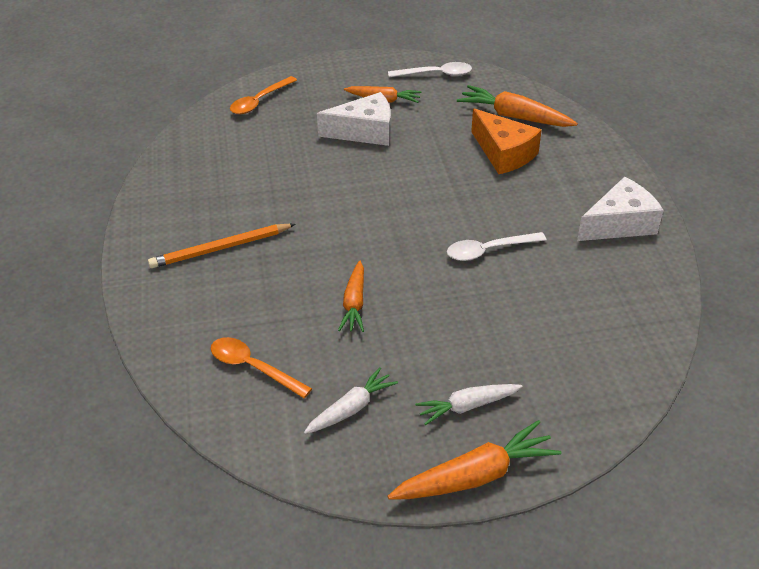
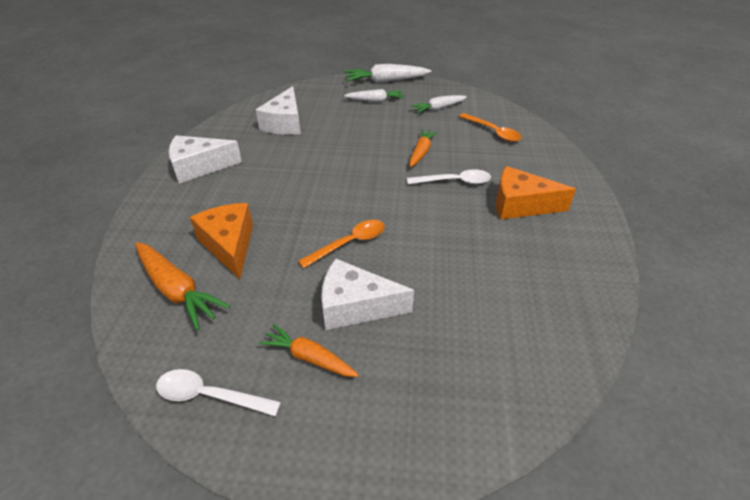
camera: 165 degrees left, 0 degrees up
(220, 248) = (520, 205): orange pencil -> orange cheese
(259, 101) = (482, 399): orange spoon -> orange spoon (349, 243)
(476, 475) = (385, 81): orange carrot -> white carrot
(488, 250) = (310, 167): white spoon -> white spoon (455, 182)
(578, 318) = (284, 123): none -> white cheese

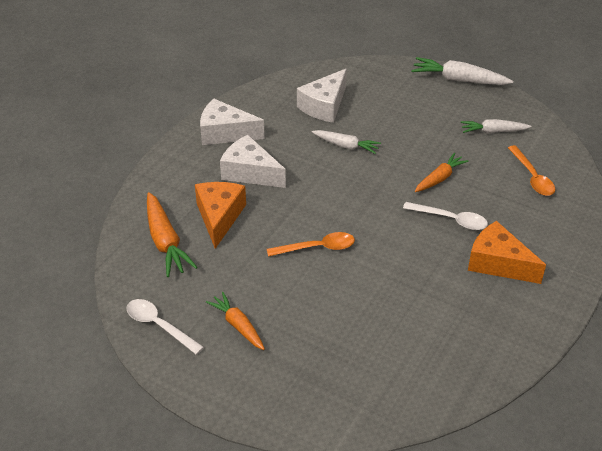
camera: 25 degrees right, 0 degrees up
(355, 306) = (293, 301): white cheese -> white cheese (250, 172)
(375, 100) = (432, 103): white carrot -> white carrot (346, 146)

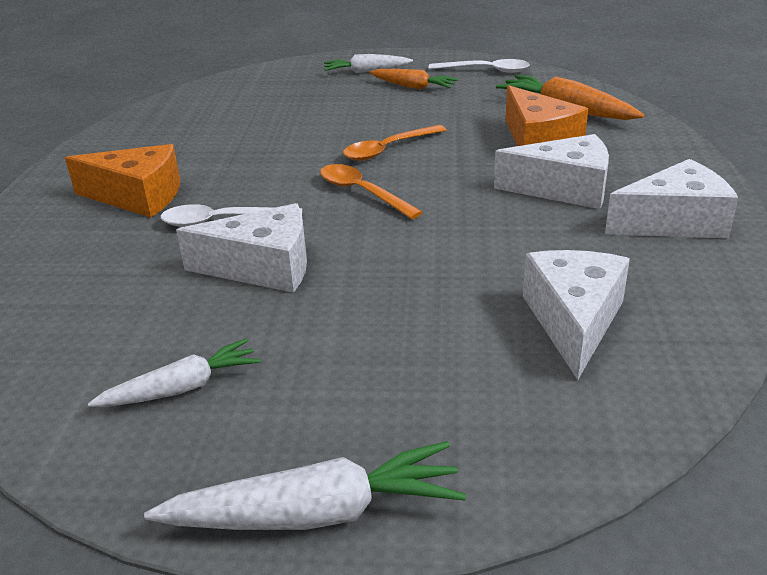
camera: 155 degrees right, 10 degrees down
(346, 146) = (460, 265): white carrot -> white carrot (366, 71)
(439, 178) = (263, 267): orange carrot -> white cheese
(532, 177) = (86, 320): orange spoon -> orange spoon (362, 192)

